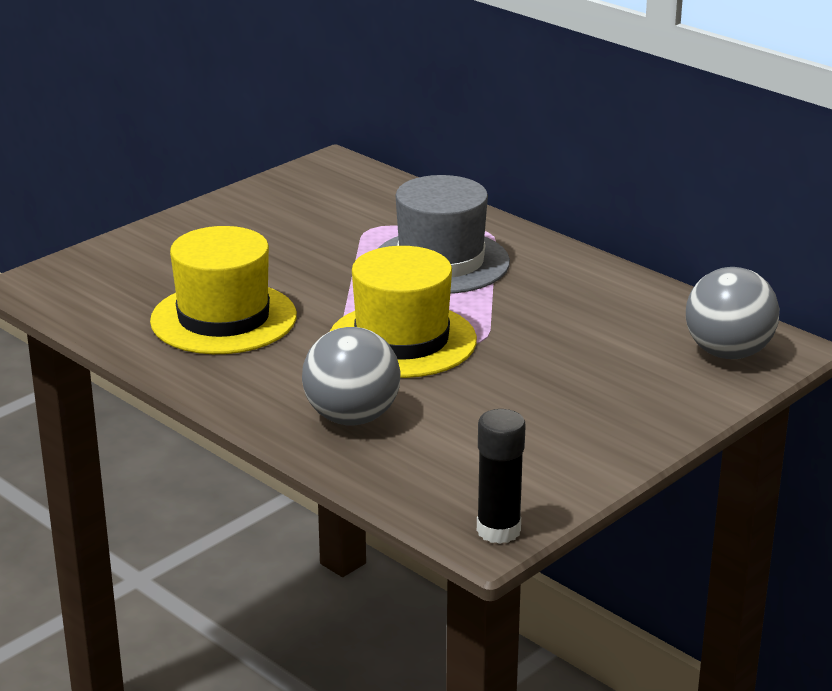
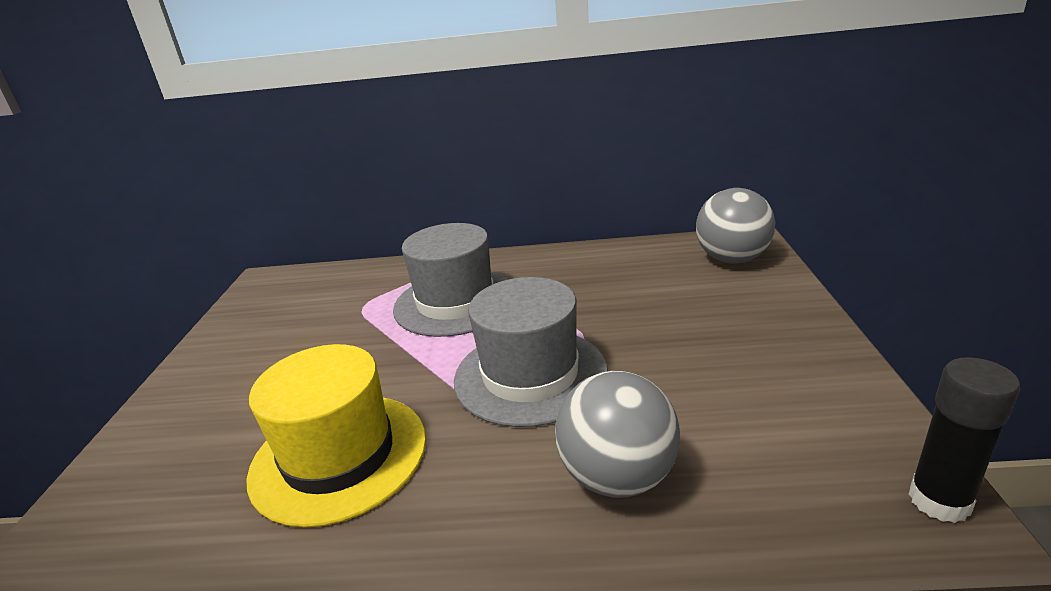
camera: 40 degrees left, 0 degrees up
(402, 340) = (530, 375): yellow hat -> grey hat

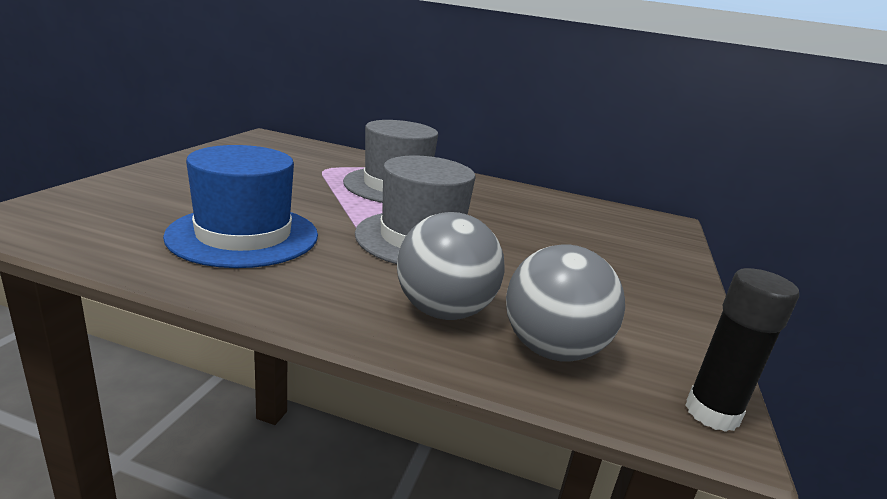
camera: 10 degrees right, 5 degrees down
(339, 456) = (244, 235): yellow hat -> blue hat
(732, 259) = (644, 227): grey ball -> grey ball (552, 350)

